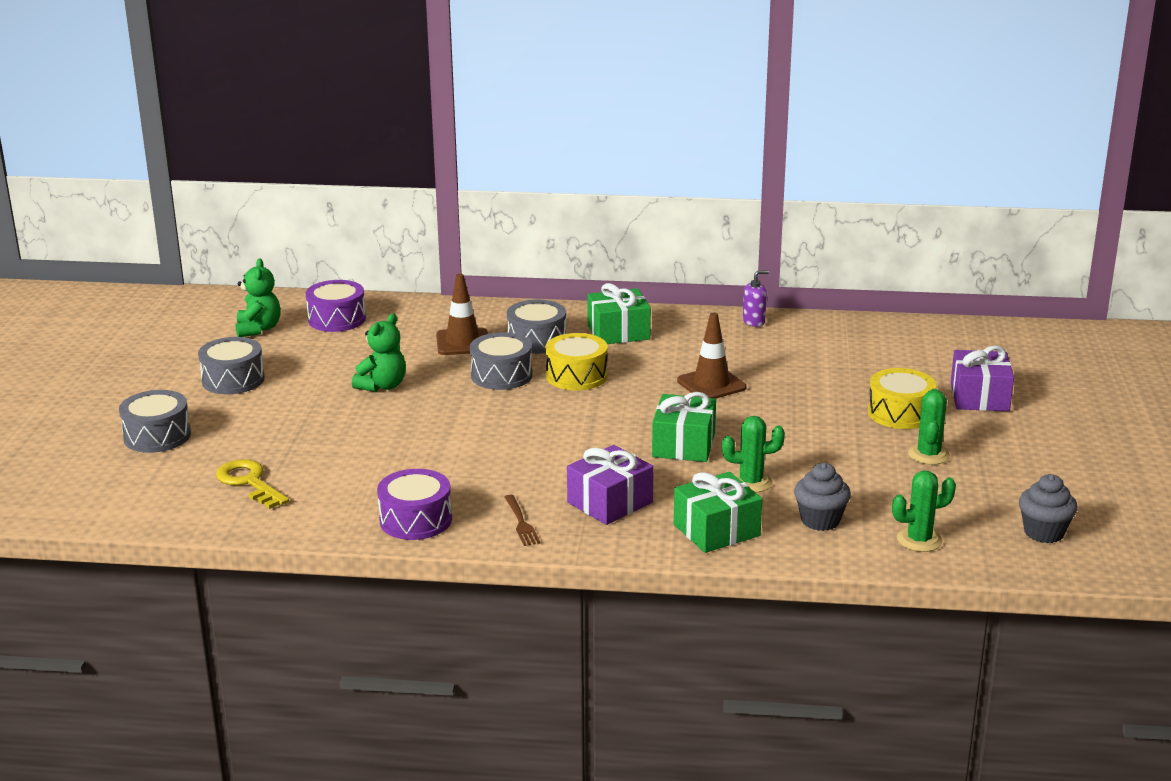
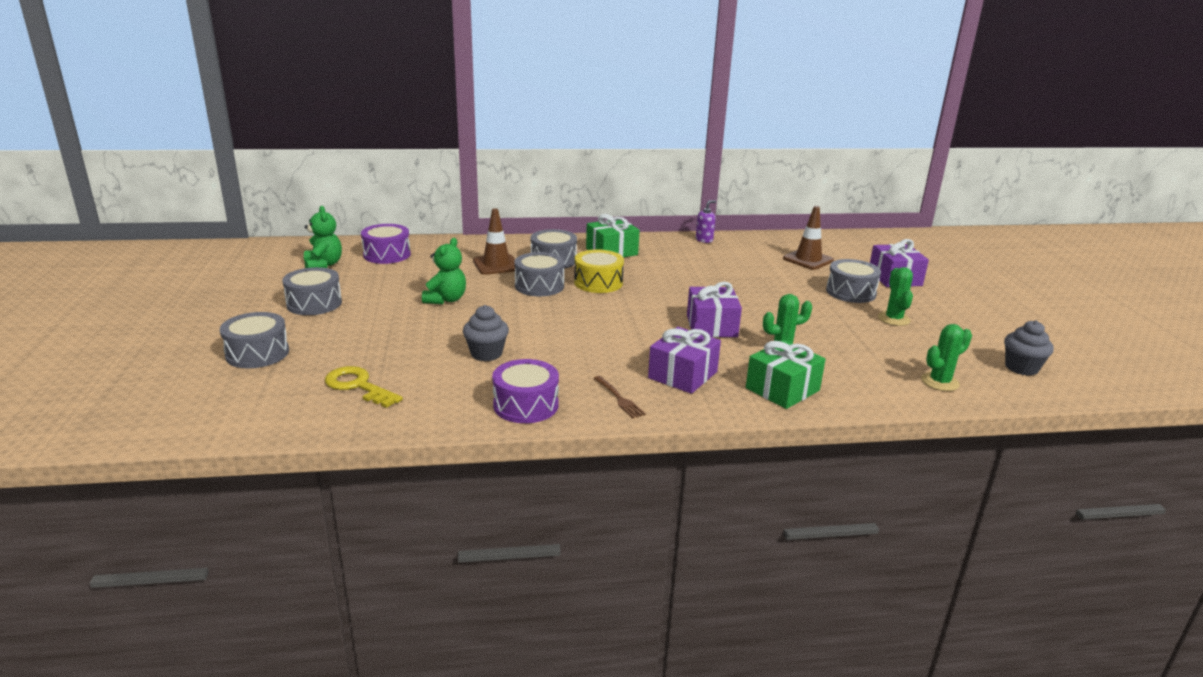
camera: 15 degrees left, 0 degrees up
(683, 445) = (711, 326): green gift -> purple gift
(711, 384) = (703, 282): brown traffic cone -> brown traffic cone (808, 259)
(820, 520) = (855, 374): grey cupcake -> grey cupcake (486, 354)
(900, 413) = (850, 292): yellow drum -> grey drum

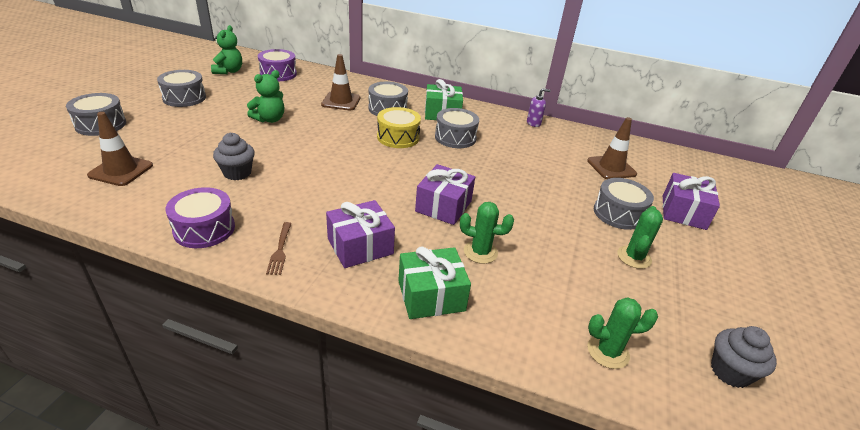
camera: 25 degrees right, 10 degrees up
(358, 386) = (121, 170): yellow key -> brown traffic cone
(539, 286) = (349, 127): grey drum -> grey drum (455, 137)

